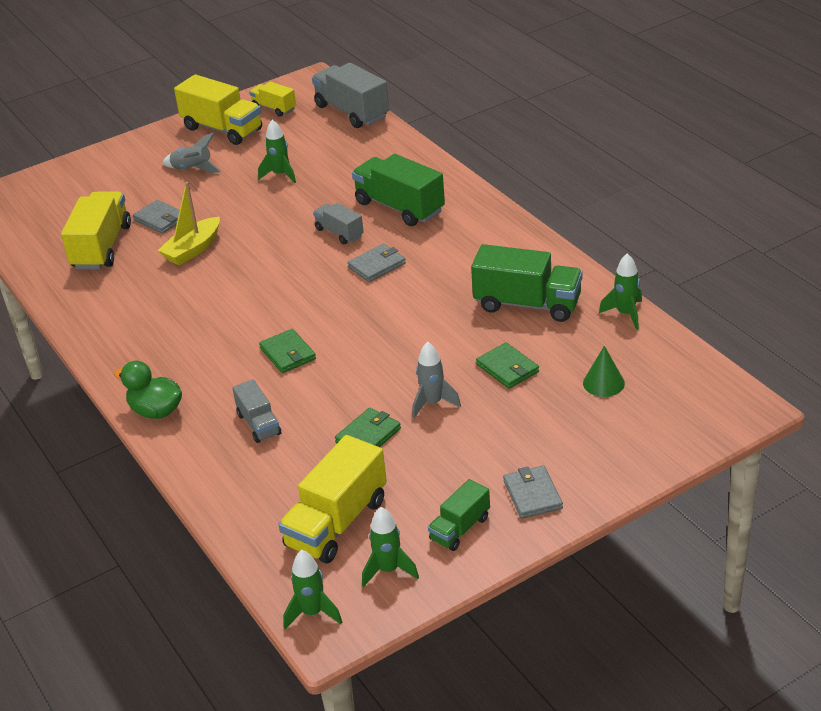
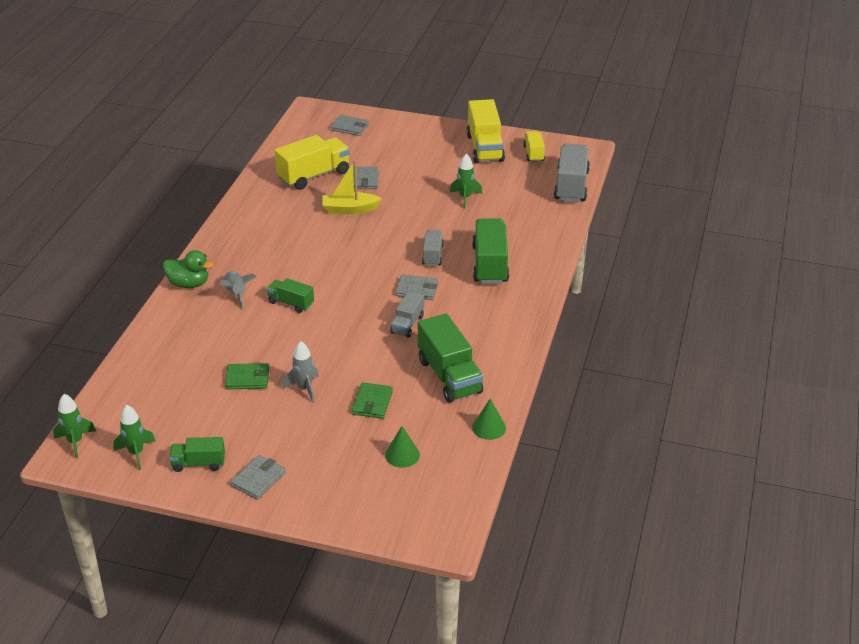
camera: 45 degrees right, 0 degrees up
(58, 189) = (350, 127): none -> grey wallet
(156, 411) = (189, 284): green duck -> green duck turned 120 degrees clockwise
(193, 169) = (428, 162): grey rocket -> grey rocket (236, 294)
(259, 424) = (215, 329): grey truck -> grey truck (407, 324)
(288, 354) = (291, 303): green wallet -> green truck
(337, 523) = (158, 409): yellow truck -> none
(625, 314) = (489, 427): green rocket -> green cone

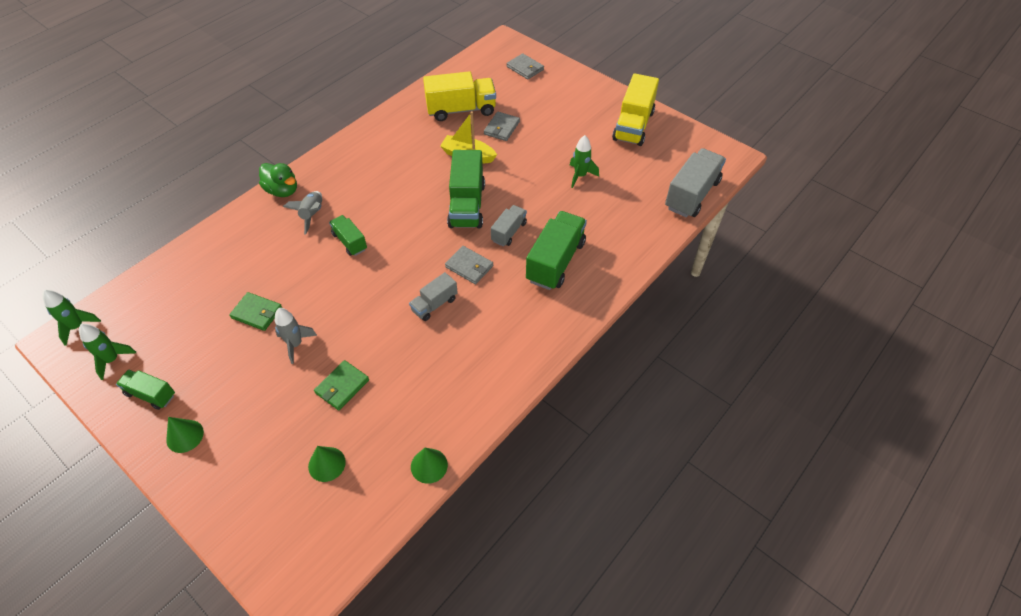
camera: 25 degrees right, 15 degrees up
(258, 479) = (185, 436): grey wallet -> green cone
(449, 376) = (433, 383): green truck -> green truck (467, 205)
(533, 154) = (676, 146): yellow truck -> none

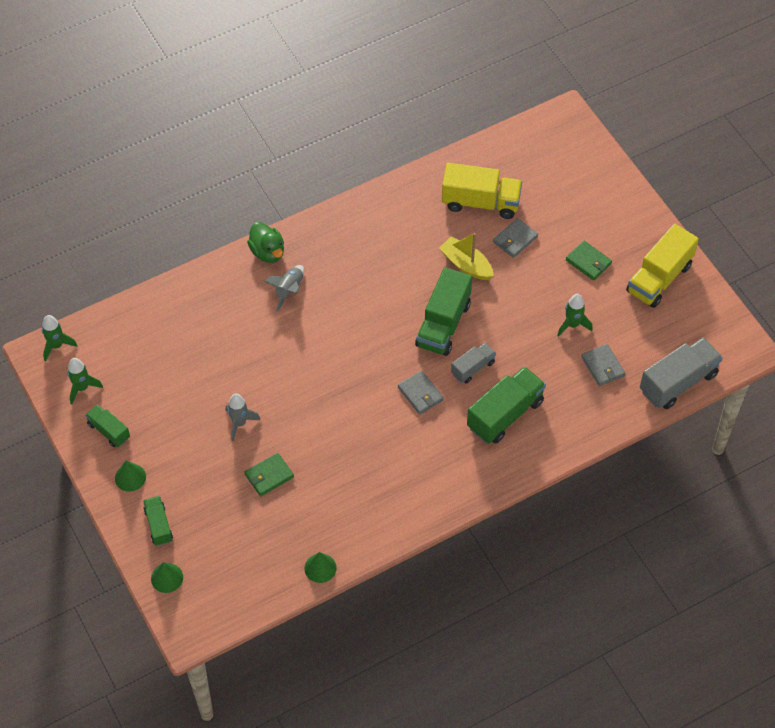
camera: 20 degrees right, 5 degrees up
(257, 313) = (213, 381): green wallet -> green wallet (588, 262)
(326, 464) = (238, 539): green cone -> green cone (167, 578)
(349, 242) = (316, 331): green truck -> green truck (158, 525)
(434, 304) = (374, 423): grey truck -> none
(525, 68) = (574, 164): grey wallet -> grey wallet (603, 366)

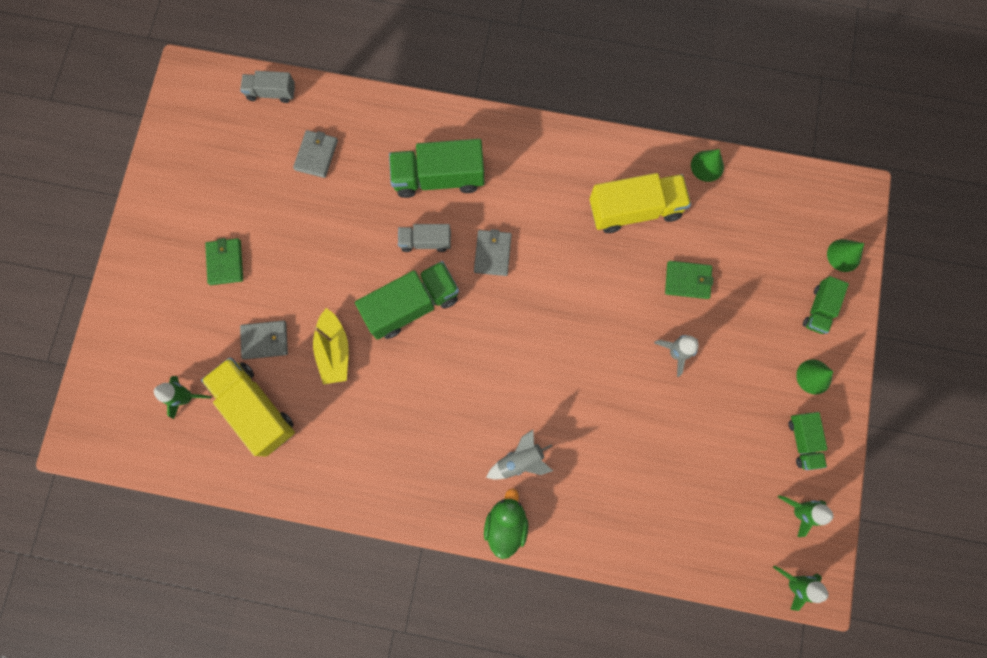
camera: 140 degrees left, 20 degrees up
(572, 325) = (302, 213): green rocket -> green rocket (186, 397)
(659, 278) = (184, 196): yellow truck -> yellow truck (634, 209)
(678, 382) = (271, 93): grey truck -> grey truck, size x0.56

